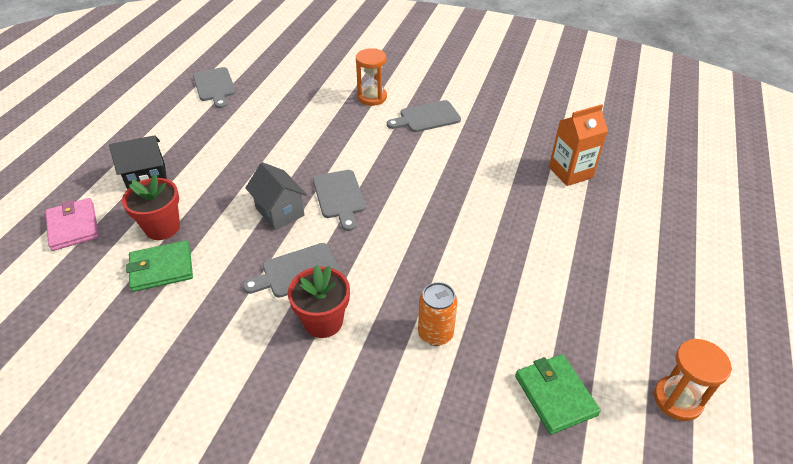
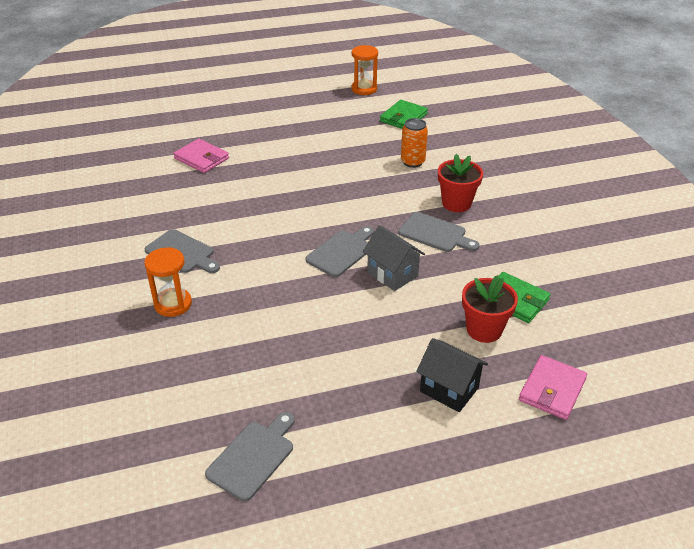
camera: 125 degrees left, 5 degrees down
(280, 212) = (392, 274): grey house -> grey house turned 60 degrees counterclockwise
(570, 172) = (201, 158): orange carton -> pink wallet

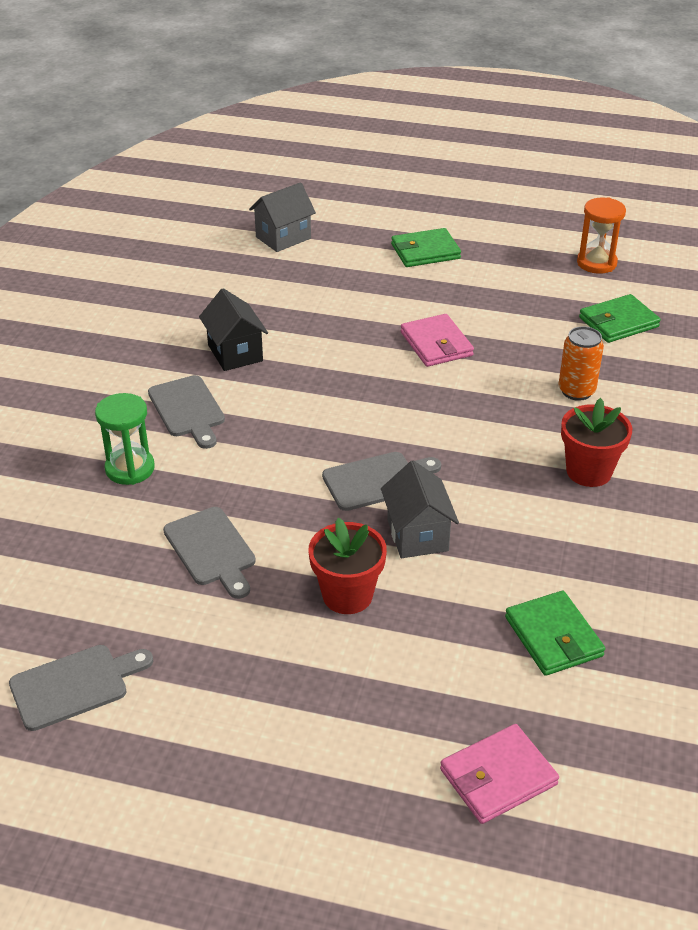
camera: 30 degrees right, 0 degrees up
(157, 128) = (283, 238): none -> grey house
(173, 304) = (130, 469): orange hourglass -> green hourglass
(201, 158) = (304, 295): pink wallet -> pink wallet (436, 344)
(257, 110) = (425, 251): none -> green wallet
(435, 233) = (522, 503): grey cutting board -> grey cutting board (211, 550)
(449, 389) = (363, 713): black house -> black house (235, 353)
(484, 330) = (475, 658): red flower pot -> red flower pot (347, 595)

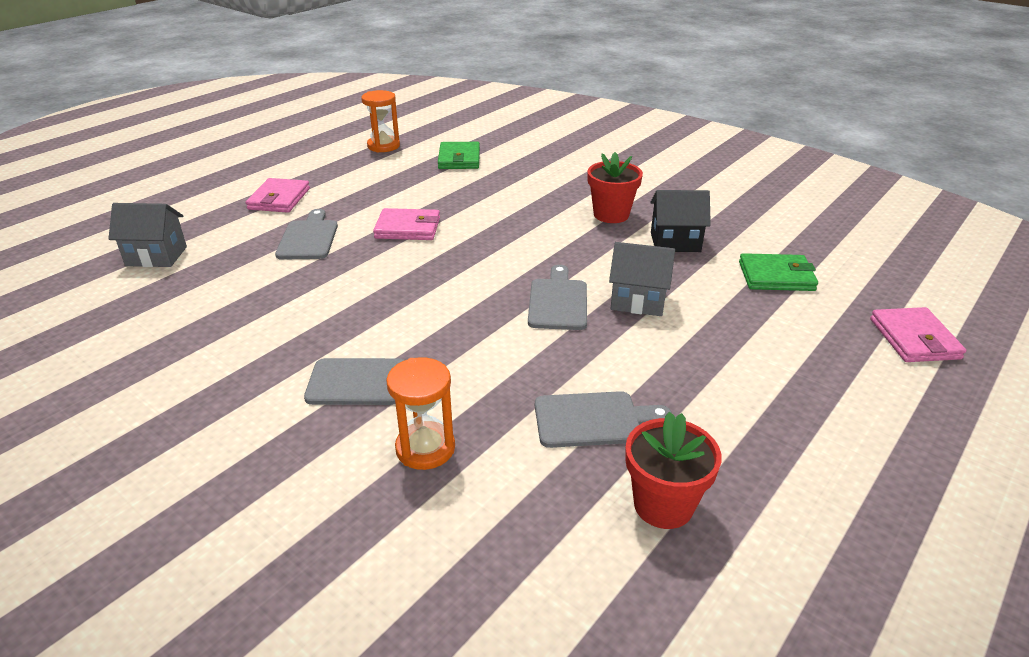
camera: 65 degrees left, 5 degrees down
(75, 685) = (758, 577): grey cutting board -> grey cutting board (308, 238)
(130, 469) = (425, 448): green hourglass -> orange hourglass
(235, 353) = (304, 329): black house -> black house (675, 242)
(283, 238) = (156, 256): grey house -> grey house turned 75 degrees counterclockwise
(347, 595) = (694, 355): red flower pot -> red flower pot (663, 505)
(425, 251) = (279, 199): green wallet -> pink wallet
(576, 391) = (520, 193): orange can -> none

